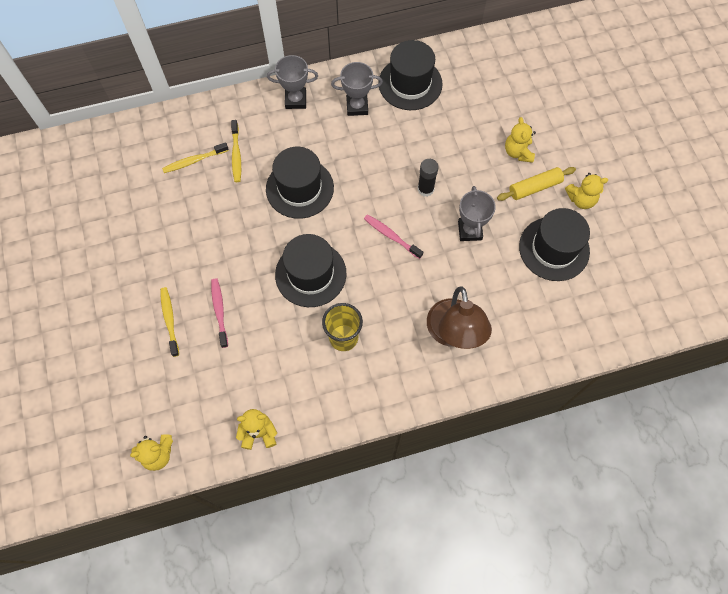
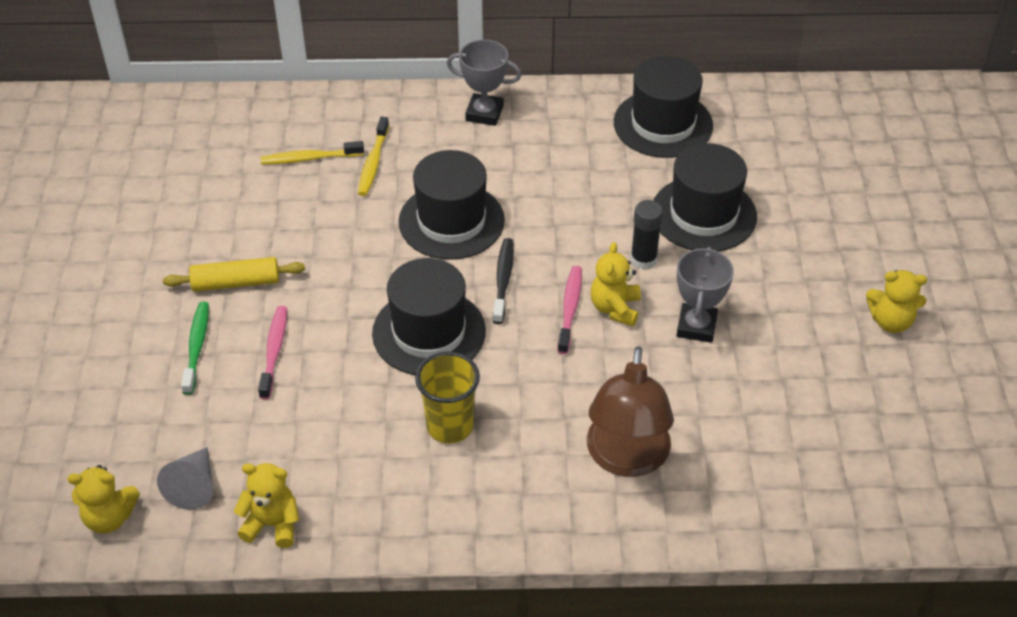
camera: 15 degrees right, 20 degrees down
(170, 320) = (197, 347): yellow toothbrush -> green toothbrush
(202, 419) = (194, 486): none -> grey cone
(345, 225) = (503, 280): none -> black toothbrush
(357, 106) = (573, 137): grey trophy -> none
(391, 236) = (570, 309): pink toothbrush -> pink toothbrush turned 45 degrees clockwise
(518, 152) = (805, 240): yellow teddy bear -> yellow teddy bear (615, 308)
(534, 187) = (819, 291): yellow rolling pin -> yellow rolling pin (236, 283)
(554, 249) = (826, 378): black hat -> black hat (703, 214)

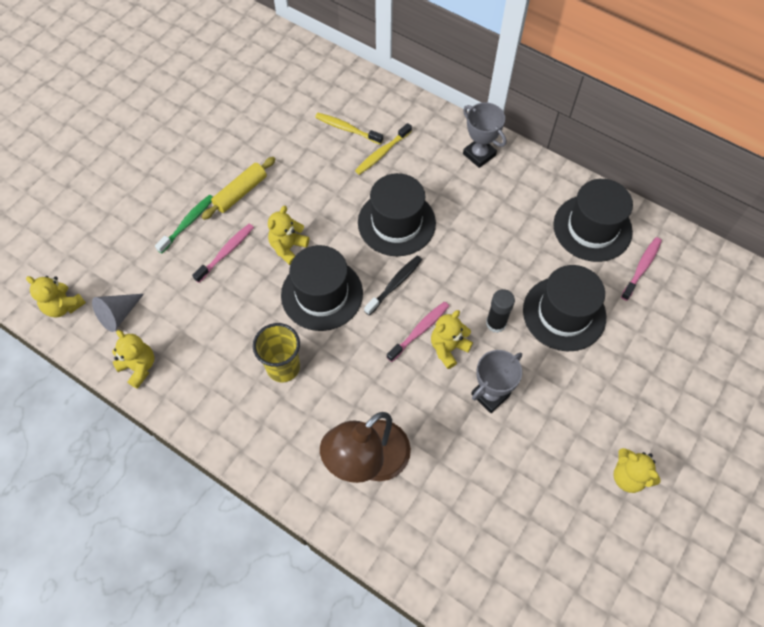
camera: 35 degrees right, 15 degrees up
(236, 283) = (240, 192): yellow rolling pin -> yellow rolling pin turned 75 degrees counterclockwise
(346, 308) = (288, 247): none -> yellow teddy bear
(742, 135) = (641, 268): none -> pink toothbrush

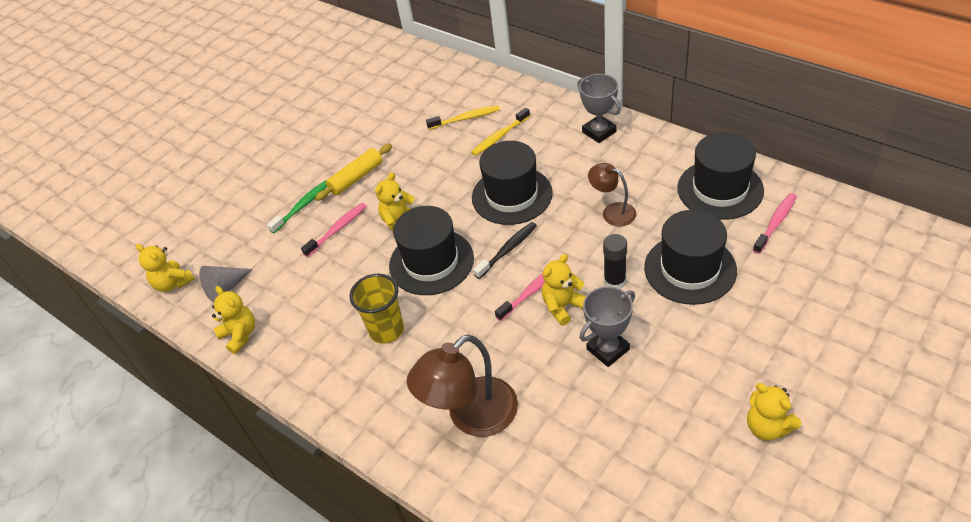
camera: 10 degrees right, 15 degrees down
(347, 129) = (465, 118): yellow toothbrush -> yellow toothbrush turned 135 degrees clockwise
(493, 247) = (612, 212): none -> brown lamp

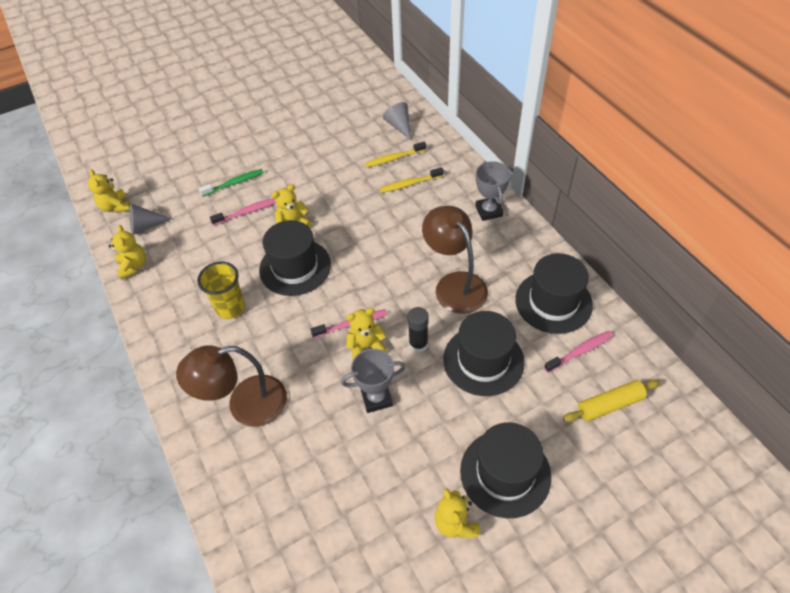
camera: 20 degrees right, 5 degrees up
(356, 178) = (285, 175): yellow rolling pin -> yellow rolling pin (610, 405)
(449, 86) = (399, 126): none -> grey cone
(465, 118) = (394, 158): yellow toothbrush -> yellow toothbrush turned 150 degrees clockwise
(508, 250) = (355, 282): black toothbrush -> none
(512, 195) = (387, 237): black hat -> black hat (505, 473)
(612, 212) = (454, 284): brown lamp -> brown lamp, size x1.78

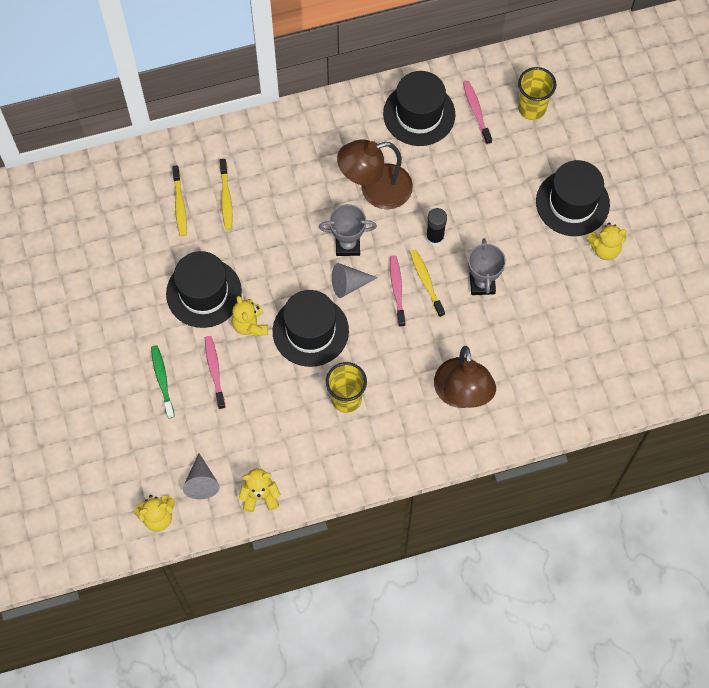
camera: 80 degrees left, 15 degrees up
(366, 347) = (426, 282): yellow teddy bear -> yellow toothbrush
(399, 126) = (126, 187): grey cone -> grey cone (349, 284)
(483, 360) = (465, 189): black hat -> black hat (204, 293)
(489, 211) = (290, 134): grey trophy -> grey trophy (347, 245)
(610, 405) = (532, 108): yellow rolling pin -> yellow cup

